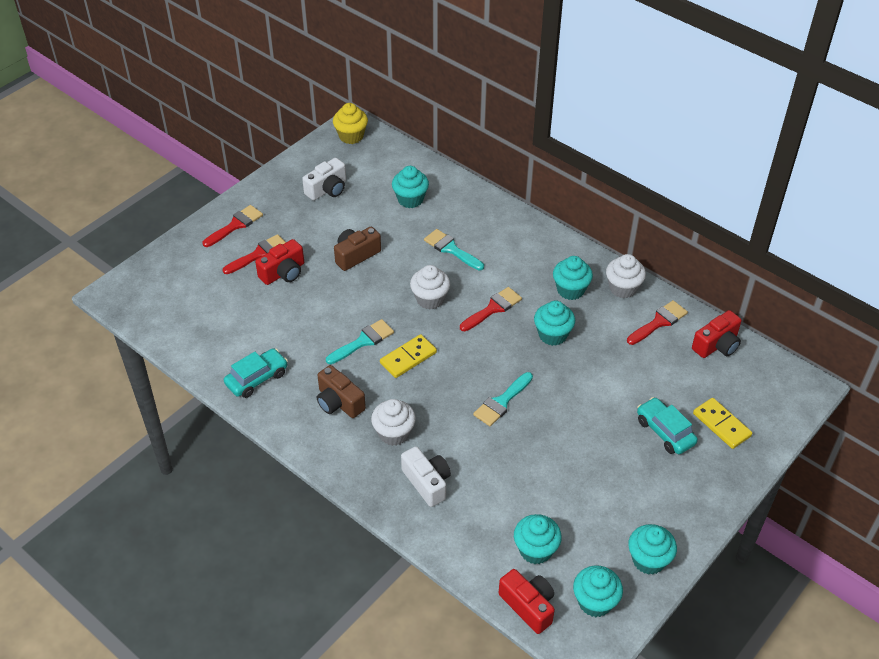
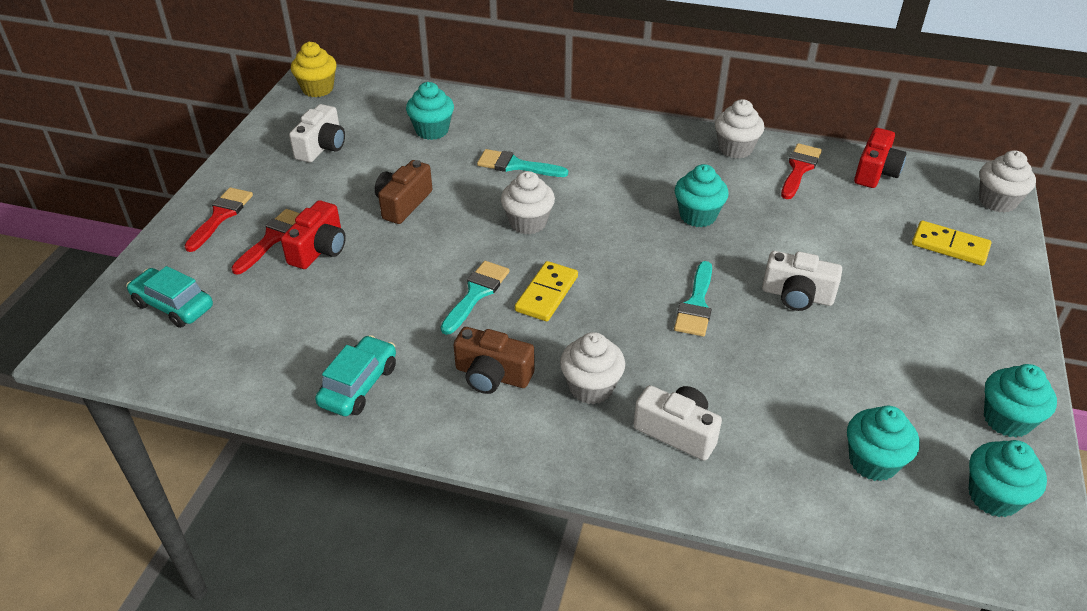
camera: 25 degrees left, 5 degrees down
(493, 308) = (609, 210): red brush -> none
(528, 606) = (922, 537): red camera -> none
(570, 290) = (681, 166): turquoise cupcake -> none
(576, 421) = (797, 296): none -> white camera
(665, 432) = (900, 273): turquoise car -> turquoise car (173, 306)
(793, 403) = (997, 201): none -> white cupcake

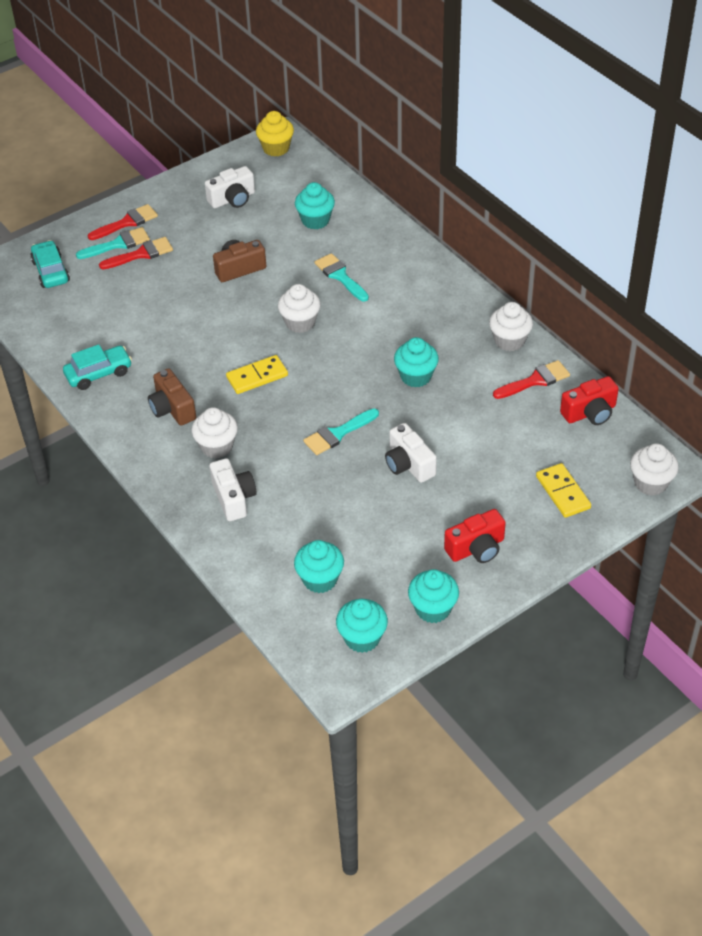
camera: 40 degrees right, 5 degrees up
(319, 249) = (159, 276): red camera -> red camera (476, 548)
(476, 293) = (217, 354): turquoise brush -> turquoise brush (118, 244)

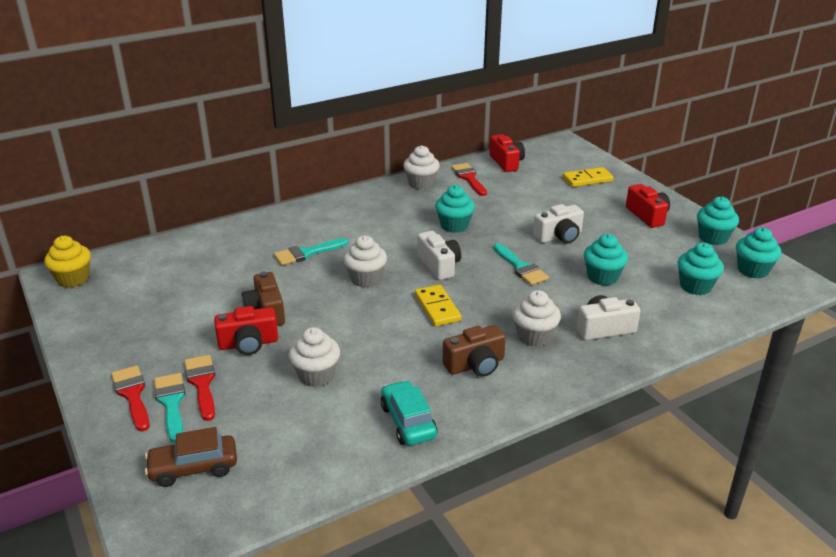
camera: 85 degrees left, 15 degrees down
(51, 271) = (193, 468): turquoise car -> brown car
(193, 268) = (248, 344): none -> red camera
(232, 199) = (143, 311): white camera -> white camera (439, 265)
(315, 220) = (214, 262): turquoise cupcake -> turquoise cupcake (602, 277)
(650, 483) = (577, 150): white cupcake -> white cupcake (316, 375)

